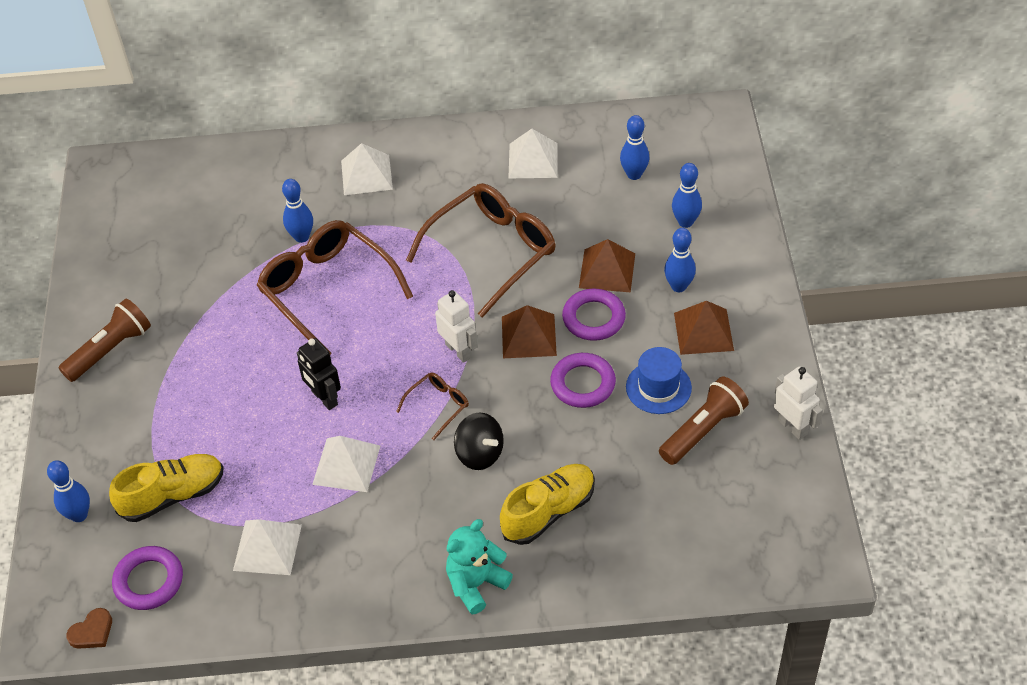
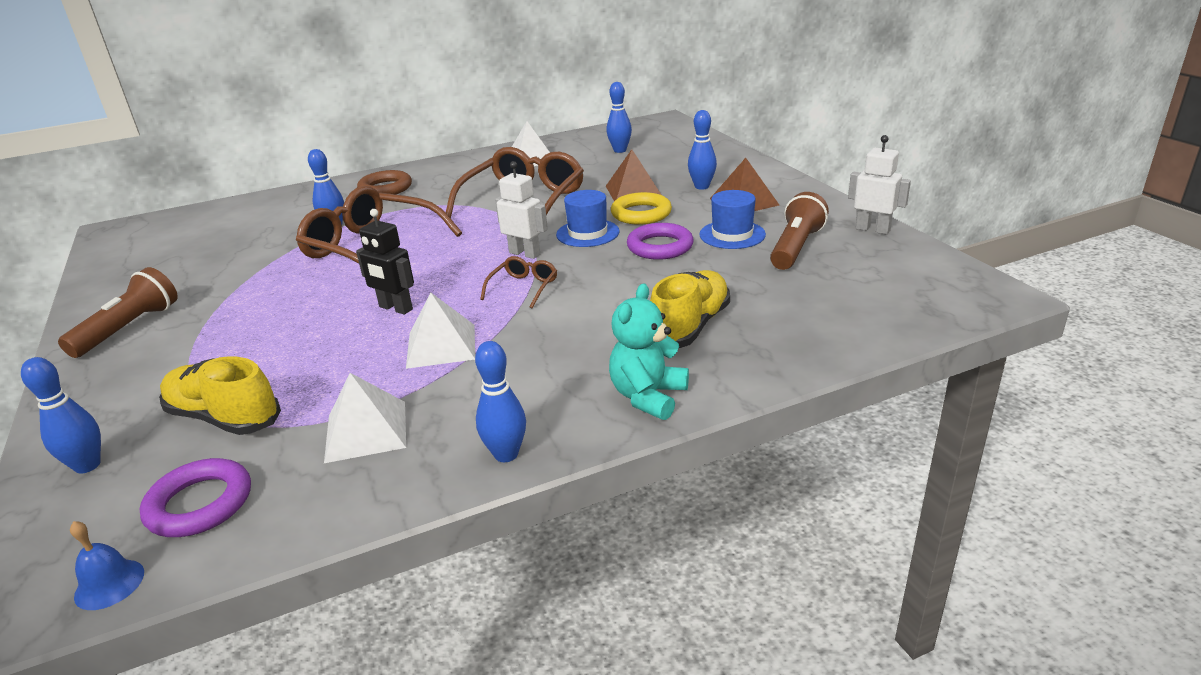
camera: 20 degrees left, 20 degrees down
(92, 632) = (109, 584): brown heart -> blue bell
(173, 495) = (224, 417): yellow shoe -> yellow shoe turned 105 degrees counterclockwise
(366, 174) = (385, 188): white pyramid -> brown ring
(480, 454) = (587, 306): black spinning top -> none
(528, 336) = (587, 233): brown pyramid -> blue hat
(593, 318) = (641, 214): purple ring -> yellow ring
(685, 222) = (680, 161): blue bowling pin -> blue bowling pin (506, 454)

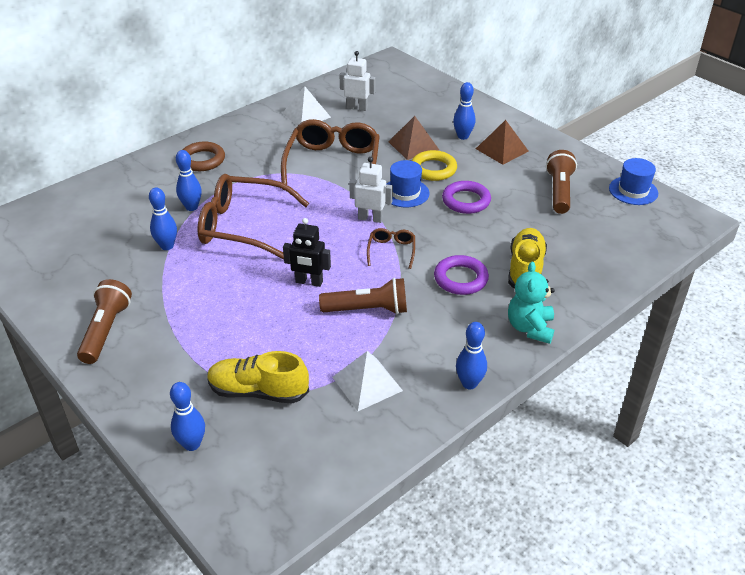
camera: 20 degrees left, 10 degrees up
(109, 584) = (289, 514): blue bell -> none
(200, 504) = (299, 454): purple ring -> purple ring (460, 279)
(441, 346) = (368, 309): white pyramid -> brown flashlight
(620, 150) = (375, 100): blue bowling pin -> blue bowling pin (167, 246)
(732, 235) = (510, 184): blue hat -> blue hat (633, 191)
(873, 229) = (601, 169): white robot -> white robot (357, 108)

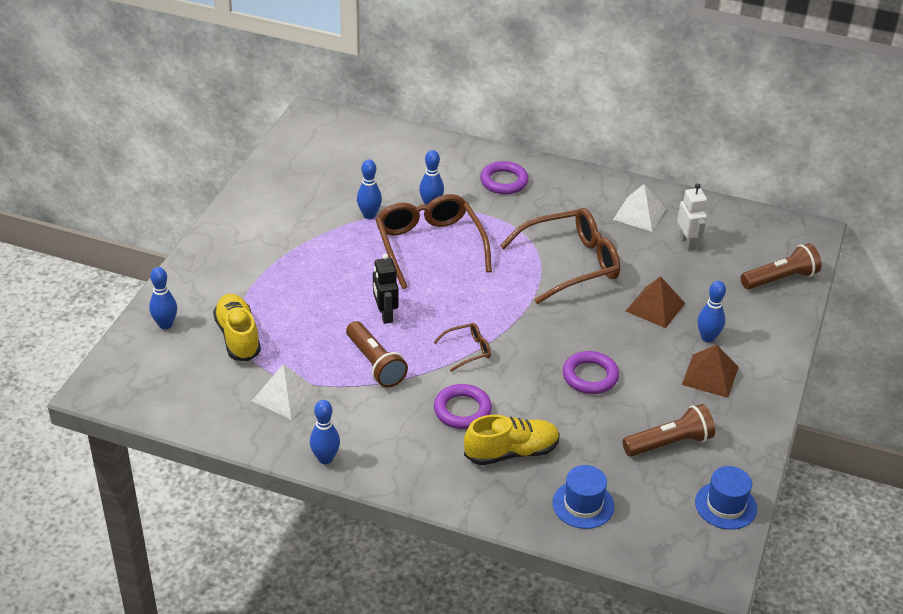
camera: 60 degrees right, 0 degrees up
(106, 330) = (250, 229): brown flashlight -> brown flashlight (780, 279)
(202, 160) = (504, 181): brown ring -> purple ring
(370, 218) = (505, 320): white robot -> none
(405, 193) = (566, 329): blue hat -> blue hat (583, 504)
(433, 169) = (625, 335): yellow ring -> none
(530, 328) = (426, 479): turquoise teddy bear -> none

